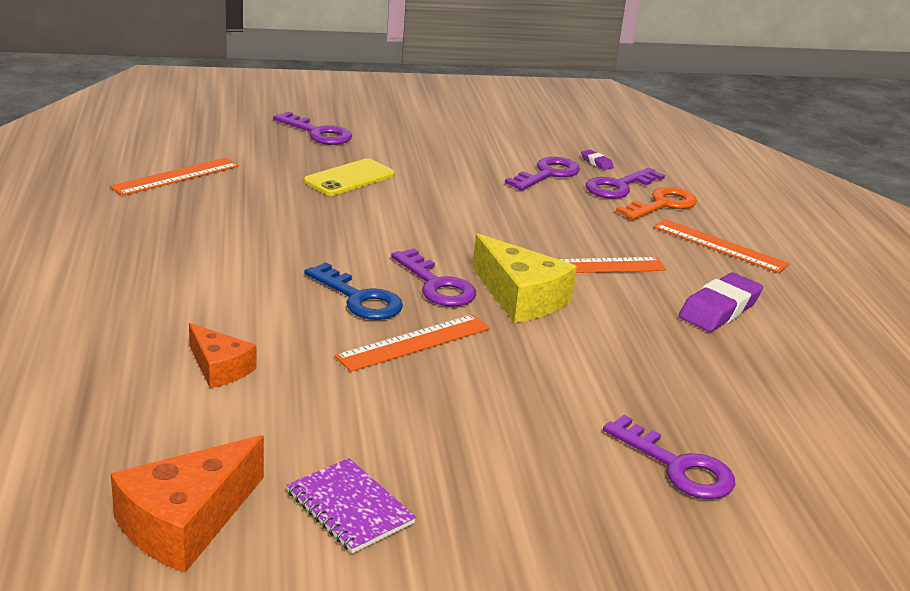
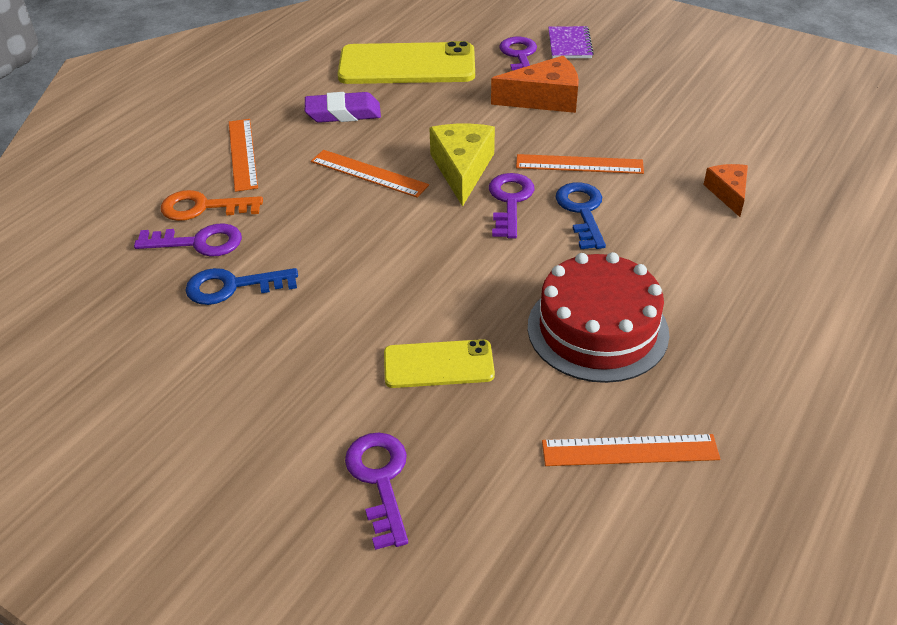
camera: 135 degrees left, 15 degrees up
(185, 522) = (797, 117): orange cheese -> orange cheese (544, 99)
(255, 223) = (597, 329): none -> red cake
(350, 508) = (707, 96): purple notebook -> purple notebook (569, 44)
(547, 174) = (232, 287): purple key -> blue key
(596, 163) = (156, 283): purple eraser -> none
(774, 392) = (407, 65): none -> yellow phone

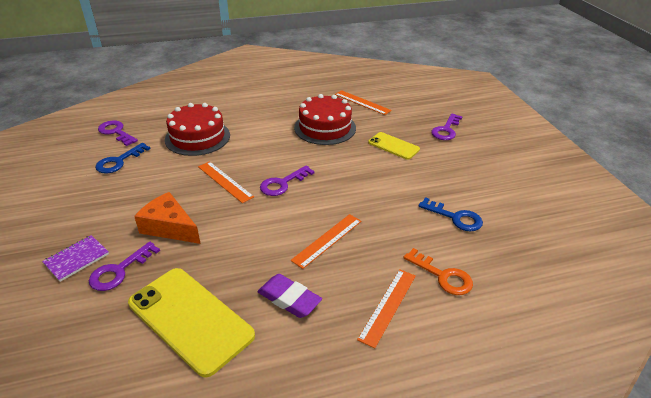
camera: 140 degrees left, 5 degrees down
(198, 242) = (459, 252): purple key -> purple key (116, 132)
(369, 173) = (327, 240): orange ruler -> orange ruler turned 60 degrees clockwise
(462, 169) = (278, 212): yellow cheese -> none
(582, 211) = (262, 162): blue key -> blue key (119, 161)
(728, 193) = (197, 137): orange cheese -> red cake

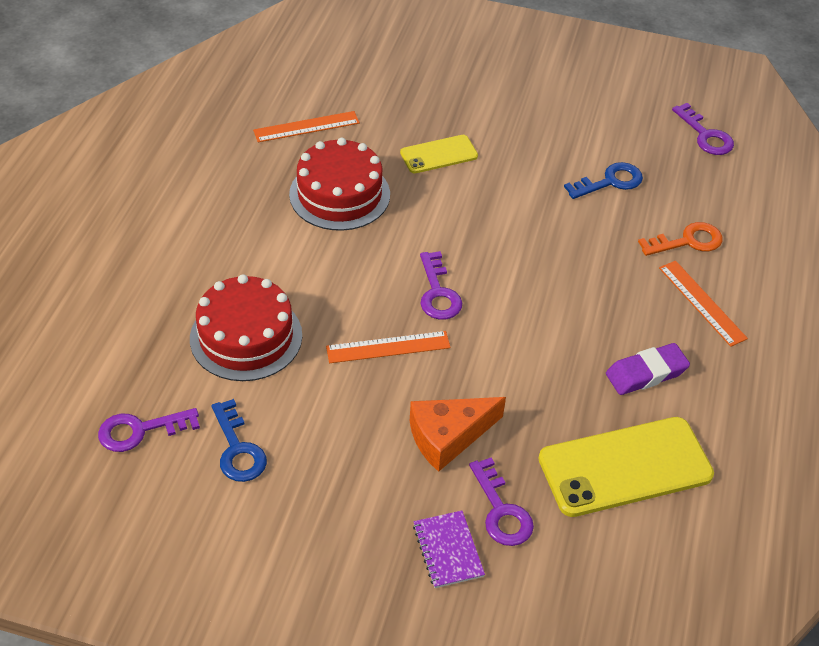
camera: 60 degrees left, 10 degrees up
(327, 240) = (575, 301): orange ruler -> none
(446, 130) = (443, 91): purple key -> purple key (705, 135)

